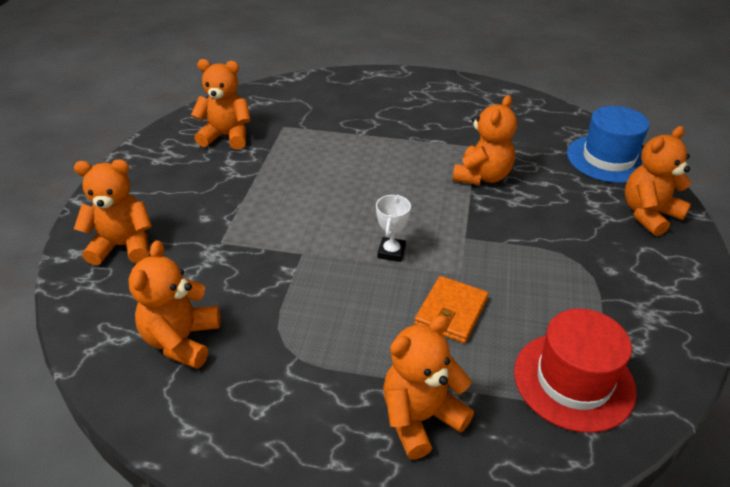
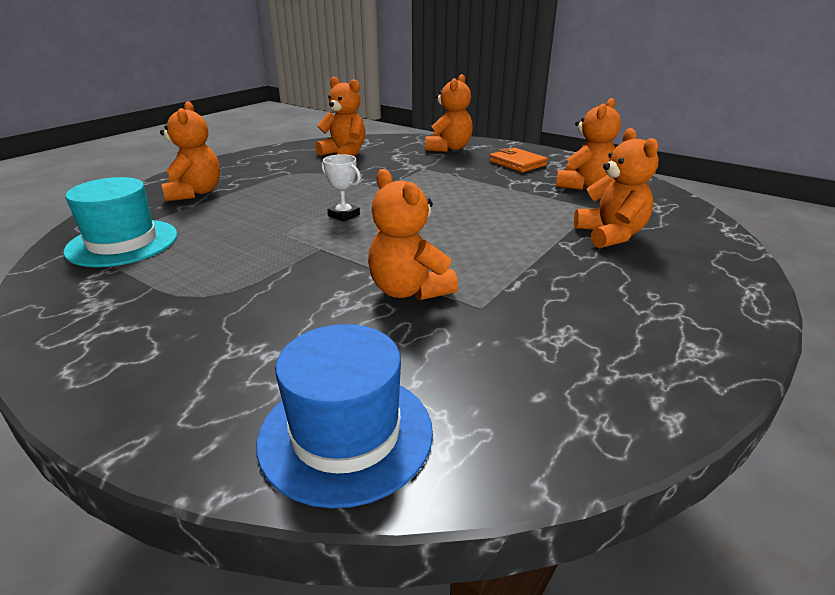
camera: 115 degrees right, 10 degrees down
(451, 312) = (250, 220): orange wallet -> orange wallet (517, 163)
(573, 381) = (122, 243): red hat -> turquoise hat
(649, 214) = (187, 395): orange teddy bear -> orange teddy bear (610, 235)

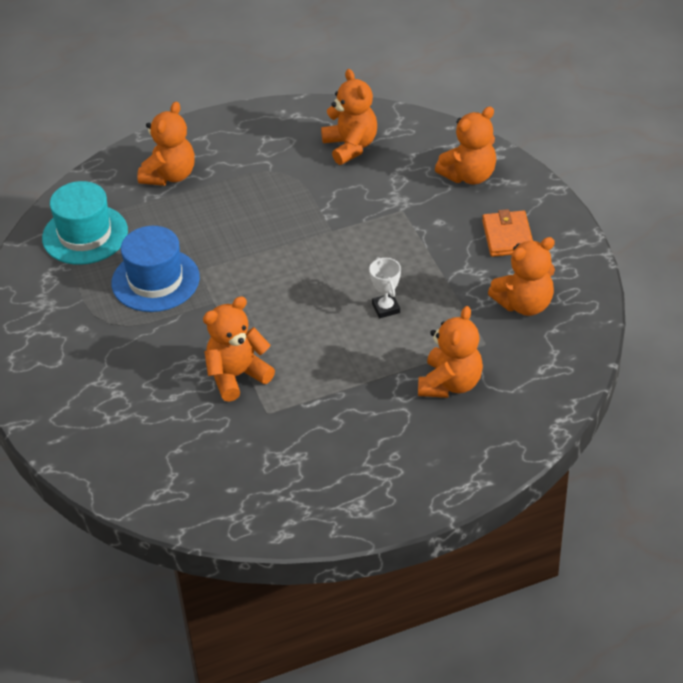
camera: 35 degrees right, 15 degrees up
(344, 215) = (264, 263): white trophy -> white trophy (386, 308)
(346, 434) = (119, 463): blue hat -> blue hat (155, 280)
(409, 290) = (237, 376): orange teddy bear -> orange teddy bear turned 60 degrees clockwise

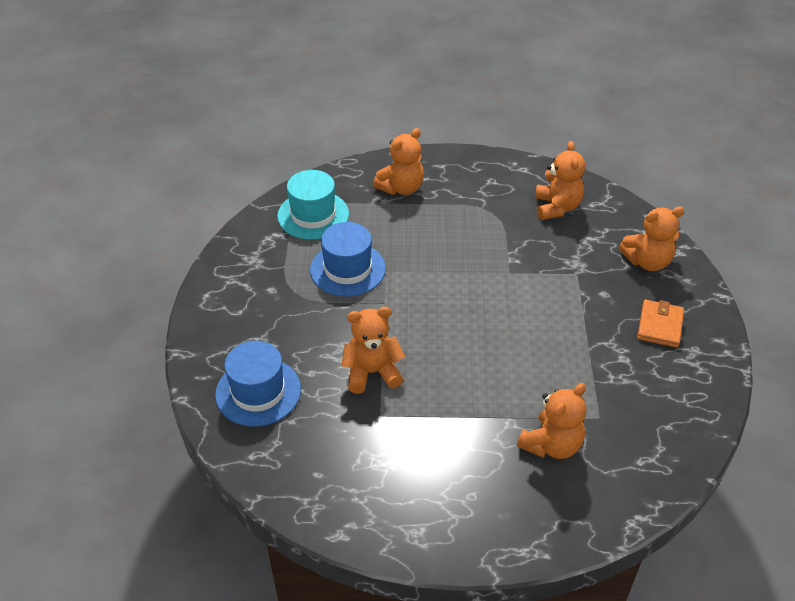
camera: 20 degrees right, 0 degrees up
(126, 434) = (258, 392): none -> blue hat
(386, 308) = (524, 355): white trophy -> none
(524, 304) = (650, 393): orange teddy bear -> none

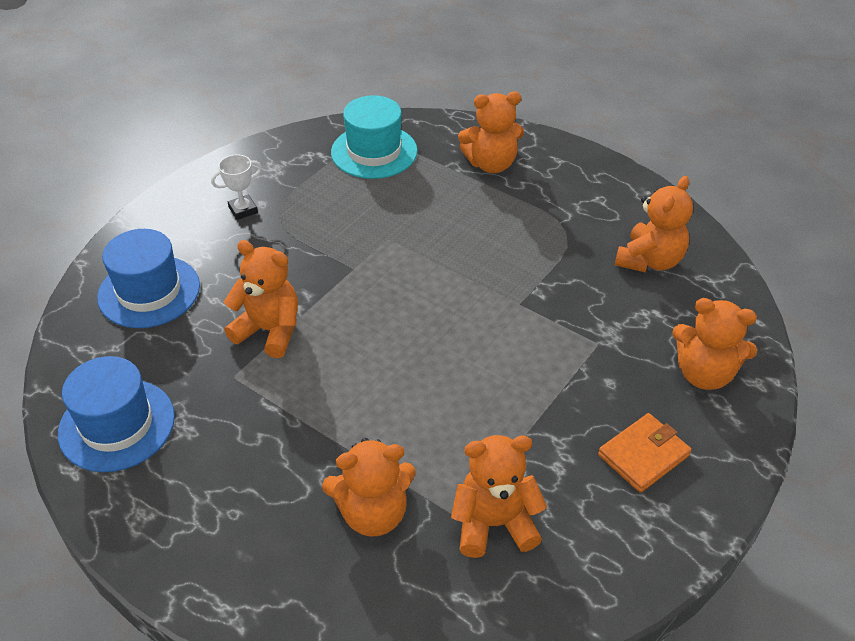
camera: 35 degrees right, 0 degrees up
(263, 301) = (243, 210): none -> white trophy
(347, 269) = (353, 218): blue hat -> blue hat (117, 425)
(621, 410) = (494, 523): none -> orange teddy bear

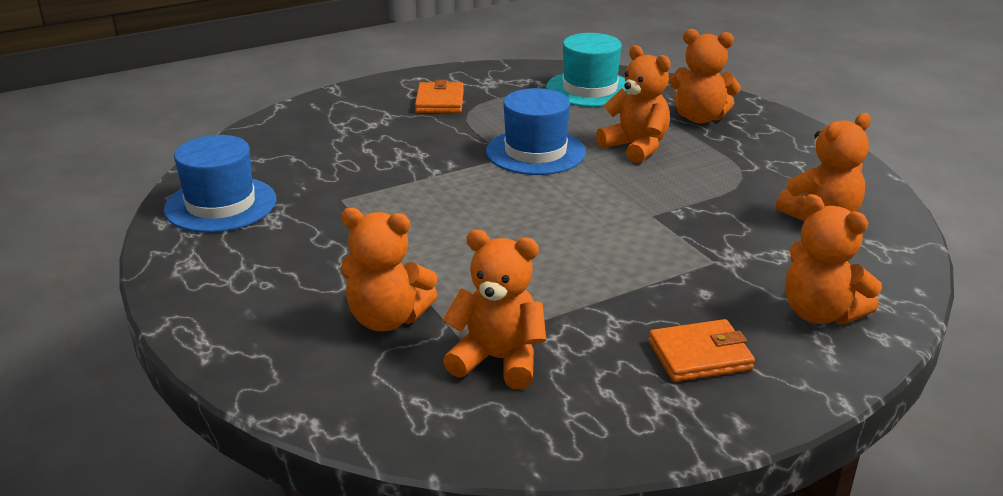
camera: 25 degrees right, 15 degrees down
(149, 291) = (318, 133): blue hat -> blue hat (535, 152)
(243, 210) = (440, 101): white trophy -> orange wallet
(269, 331) = (397, 179): orange teddy bear -> orange teddy bear (636, 147)

